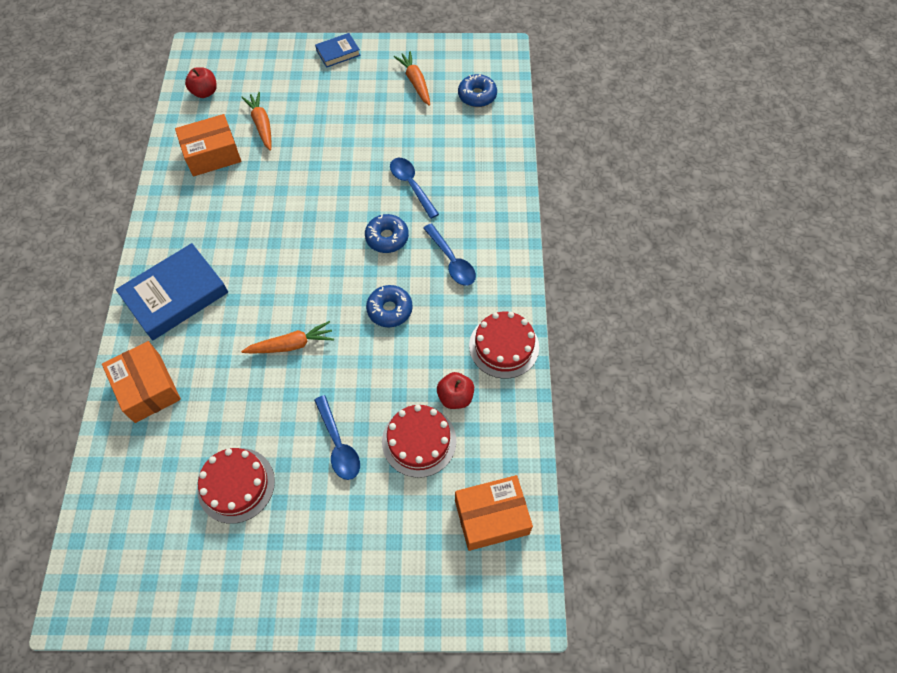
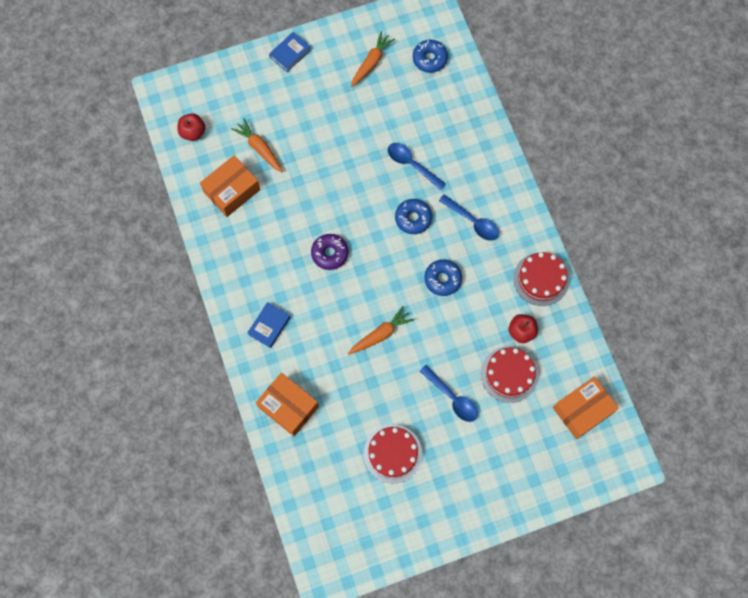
camera: 20 degrees left, 10 degrees up
(175, 295) = (269, 326): blue book -> blue book, size x0.52
(279, 244) = (330, 253): none -> purple donut
(415, 82) = (371, 62): orange carrot -> orange carrot turned 75 degrees clockwise

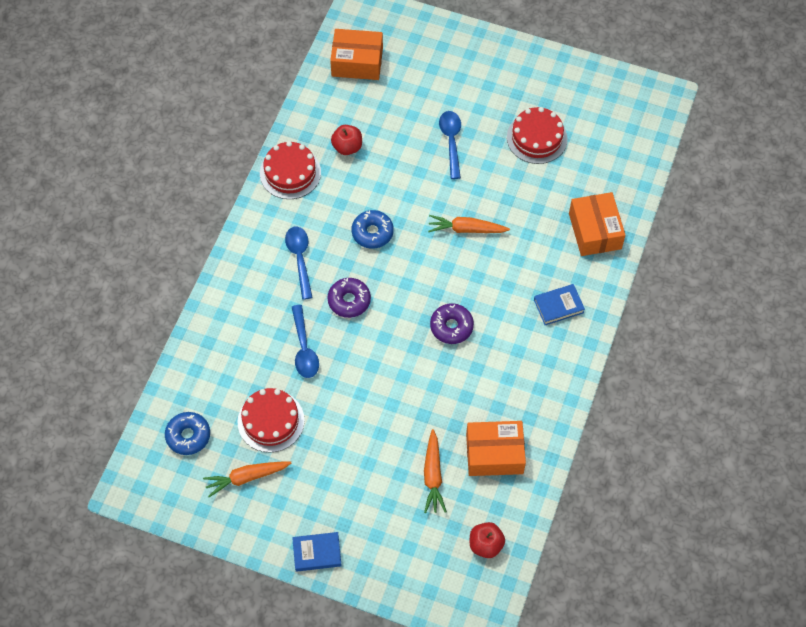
camera: 140 degrees left, 10 degrees down
(413, 218) = (349, 301): blue donut -> purple donut
(509, 374) = (389, 125): red cake -> red cake (271, 421)

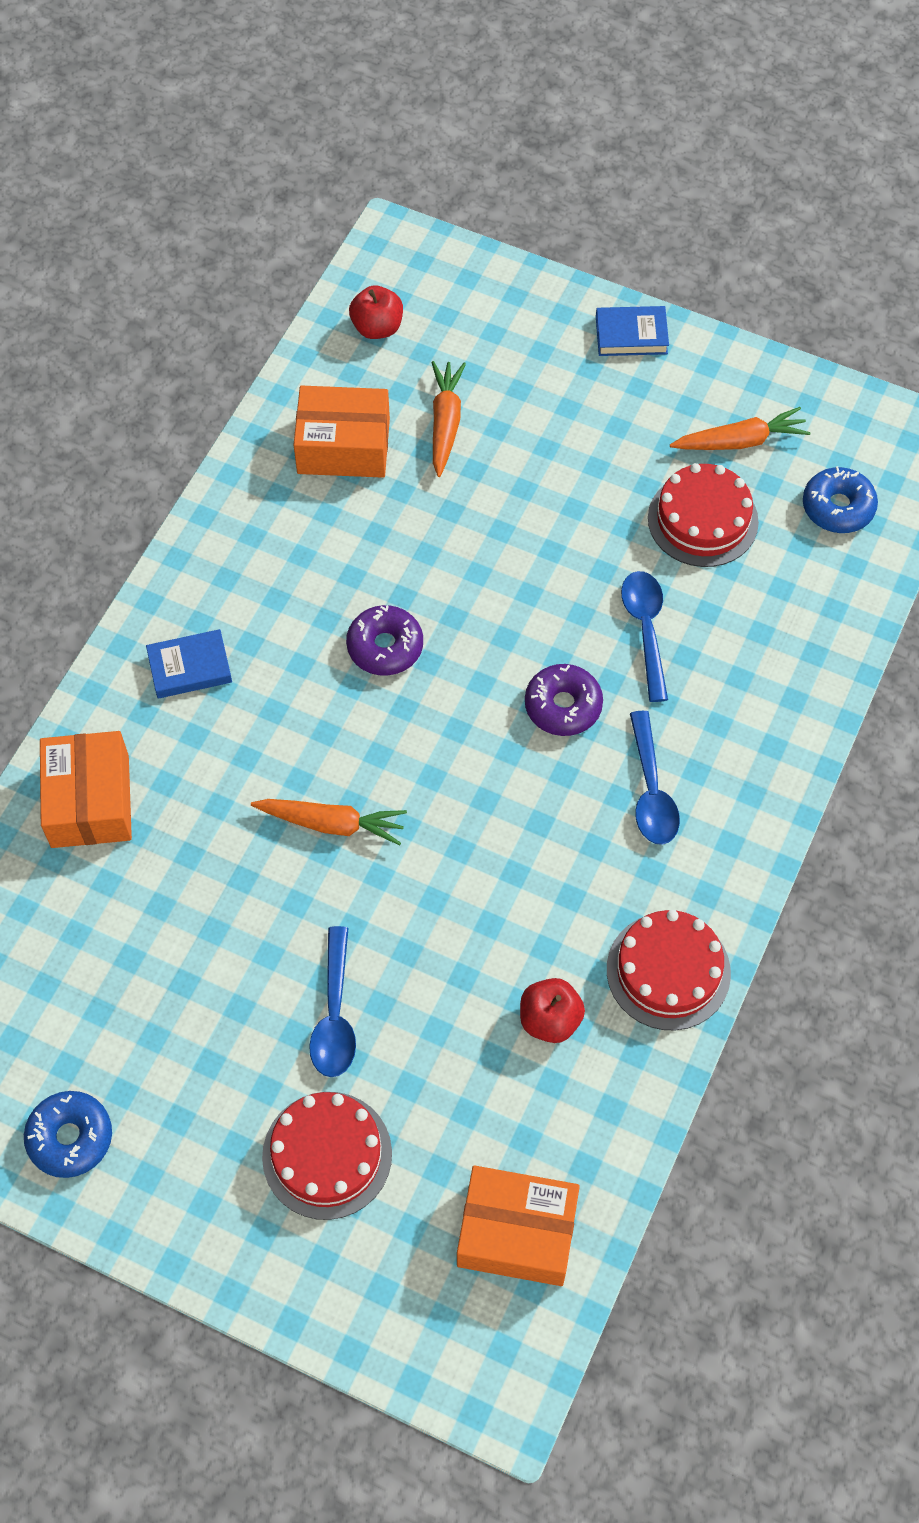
camera: 175 degrees left, 0 degrees up
(372, 233) = (511, 831): blue donut -> blue donut (70, 1138)
(537, 138) = (158, 1008): red cake -> red cake (327, 1155)

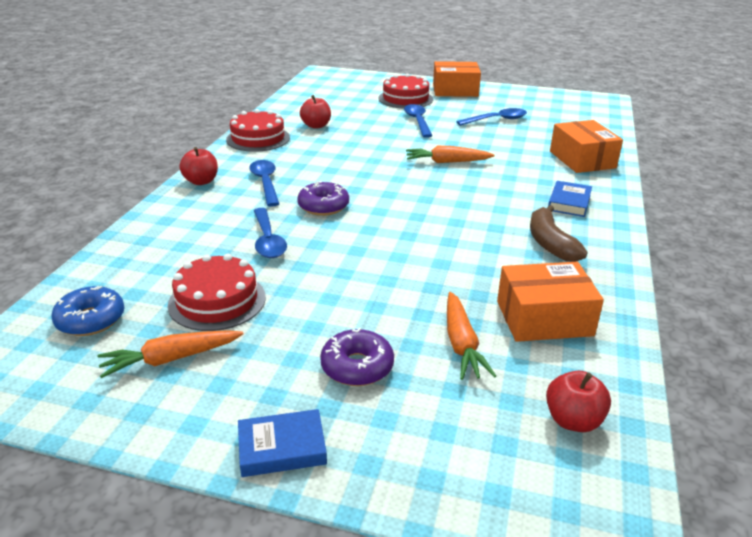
camera: 170 degrees right, 30 degrees down
(70, 1138) = (512, 96): blue donut -> none
(166, 999) = (497, 120): none -> blue spoon
(190, 667) = (569, 202): blue book -> blue book turned 45 degrees counterclockwise
(269, 574) = (550, 243): none -> brown banana
(385, 647) = (449, 219): purple donut -> purple donut (357, 367)
(517, 1233) = (323, 92): orange box -> orange box (455, 90)
(757, 809) = (201, 181): none -> red apple

